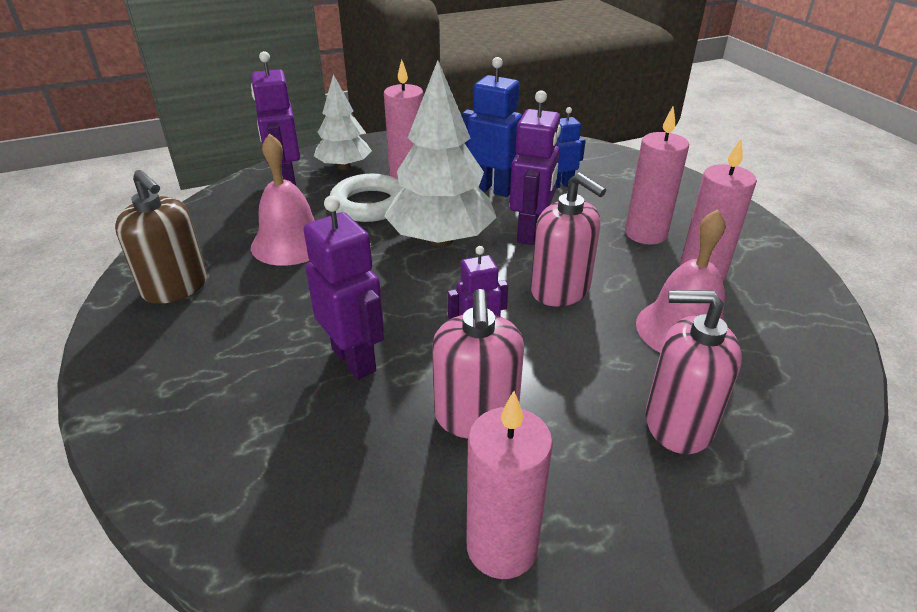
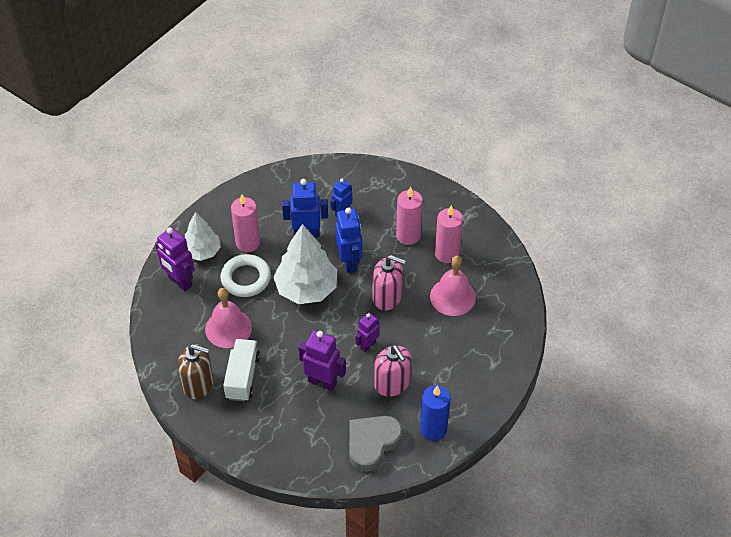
camera: 30 degrees left, 15 degrees up
(243, 303) = (242, 377): none -> white truck
(348, 509) = (372, 444): none -> grey heart
(502, 547) = (433, 429): pink candle -> blue candle
(530, 233) = (349, 262): purple robot -> blue robot
(678, 423) = (470, 349): pink soap dispenser -> none

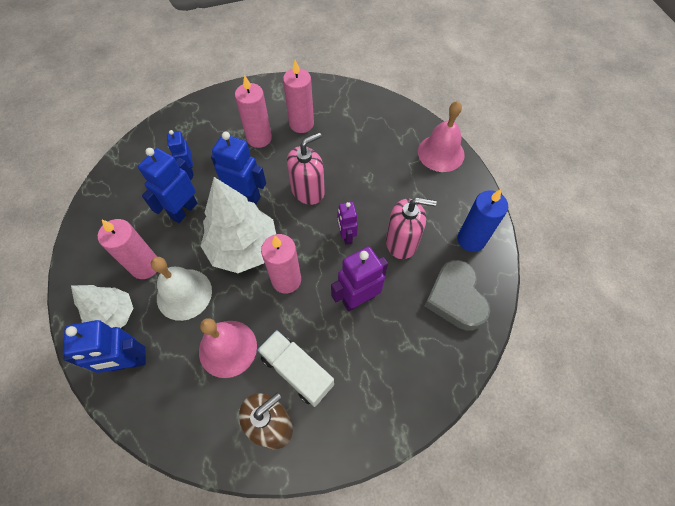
camera: 55 degrees left, 10 degrees up
(179, 282) = (129, 362): purple robot -> blue robot
(246, 278) = (184, 294): white ring -> white bell
(302, 330) = (286, 280): none -> pink candle
(452, 297) = (347, 145): pink bell -> pink bell (441, 153)

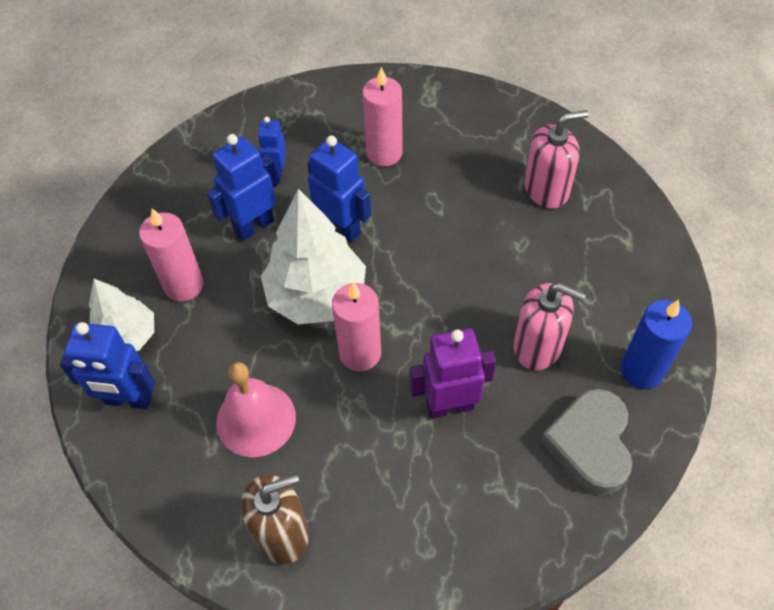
camera: 20 degrees right, 5 degrees down
(184, 294) = (222, 334): white bell -> none
(297, 371) = (336, 475): white truck -> none
(301, 124) = (449, 147): pink candle -> none
(308, 190) = (428, 241): pink soap dispenser -> pink soap dispenser (546, 189)
(346, 236) = (461, 317): purple robot -> none
(441, 153) = (640, 235): pink bell -> none

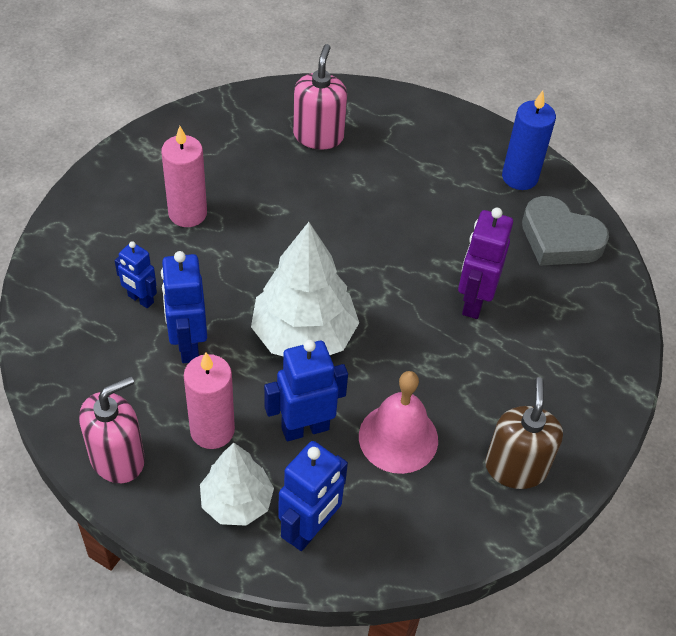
camera: 65 degrees left, 5 degrees down
(341, 227) = (245, 283): blue robot -> blue robot (305, 428)
(360, 353) = (385, 334): pink candle -> none
(538, 346) = (459, 222): pink soap dispenser -> pink soap dispenser (117, 458)

